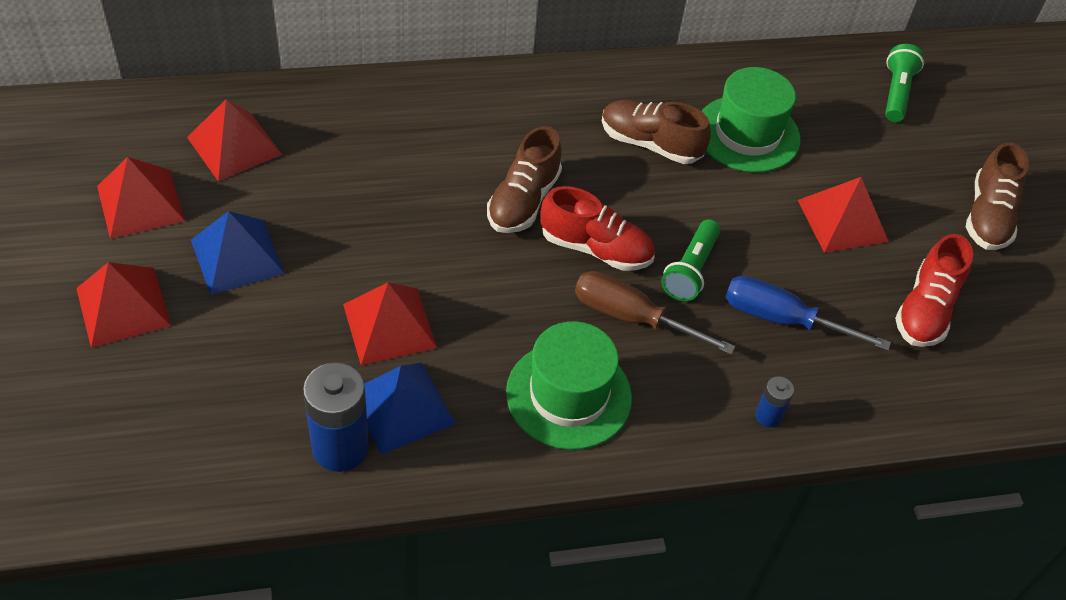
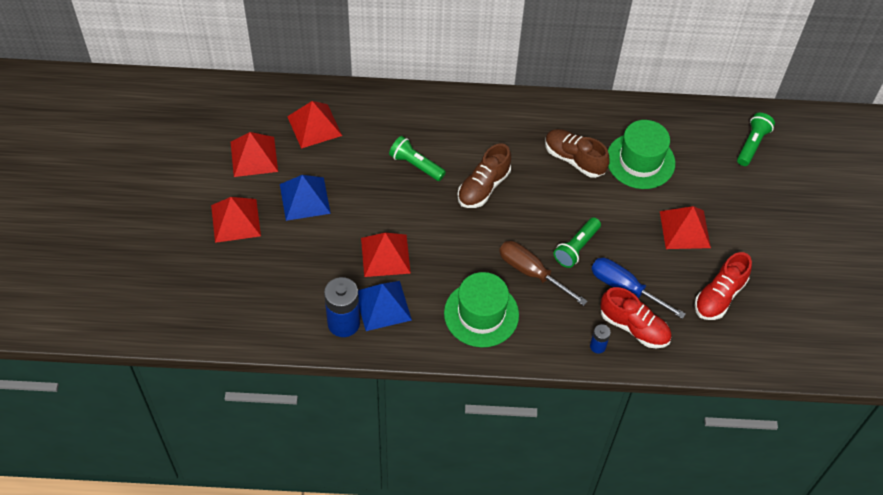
camera: 15 degrees right, 5 degrees up
(409, 182) = (415, 165): none -> green flashlight
(595, 249) = (520, 225): red shoe -> red shoe (634, 327)
(988, 216) = (784, 240): brown shoe -> none

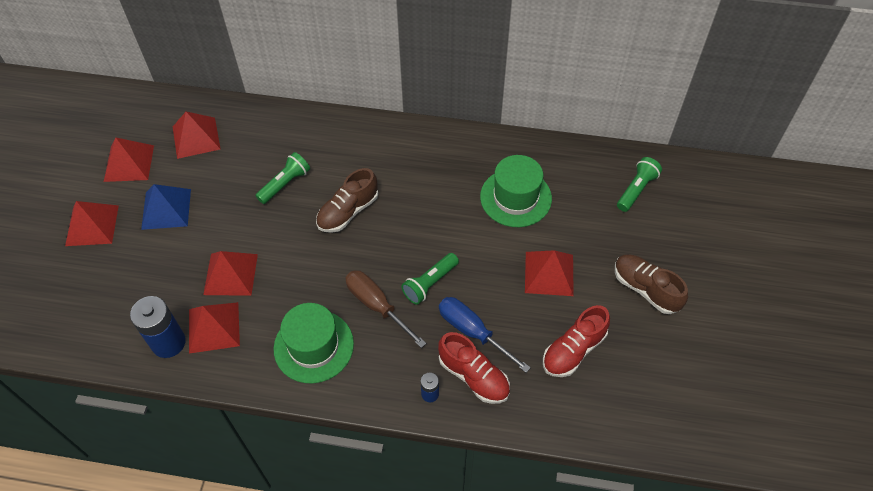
camera: 10 degrees right, 0 degrees up
(383, 305) = (214, 327): blue pyramid -> red pyramid
(415, 165) = (285, 184): green flashlight -> green flashlight turned 90 degrees clockwise
(574, 159) = (447, 191): brown shoe -> brown shoe (645, 289)

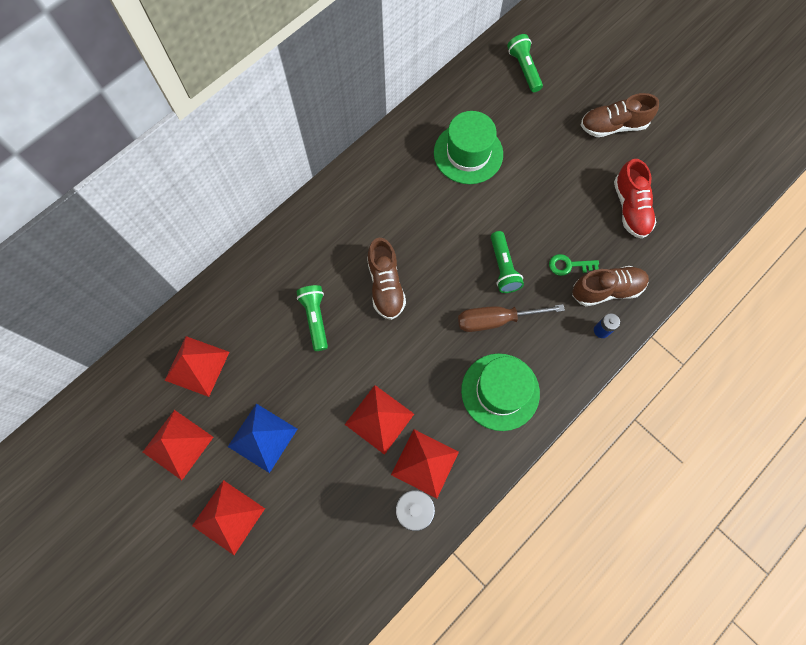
camera: 55 degrees left, 15 degrees up
(473, 332) = (568, 265): blue screwdriver -> green key
(473, 376) = (606, 290): red shoe -> brown shoe
(549, 273) = (554, 178): red pyramid -> none

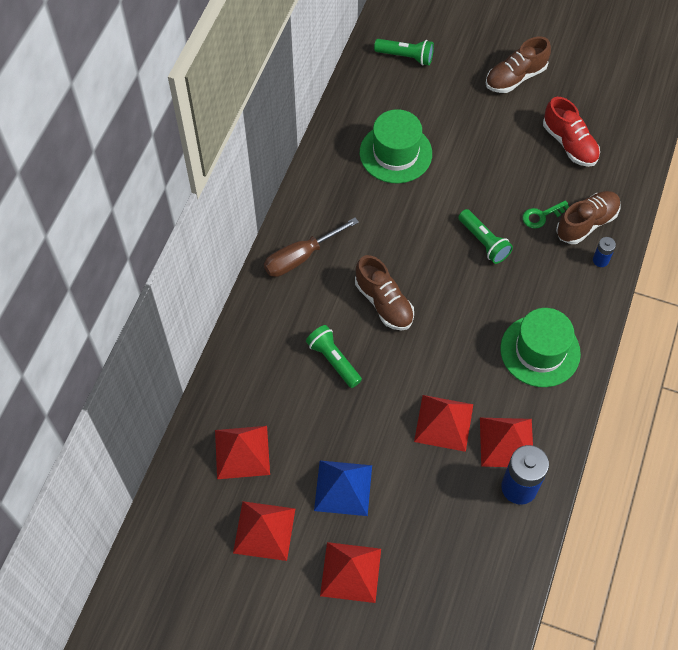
camera: 25 degrees left, 10 degrees down
(496, 320) = (502, 290): brown screwdriver -> brown screwdriver (301, 257)
(524, 69) = (406, 56): green flashlight -> green flashlight turned 150 degrees clockwise

